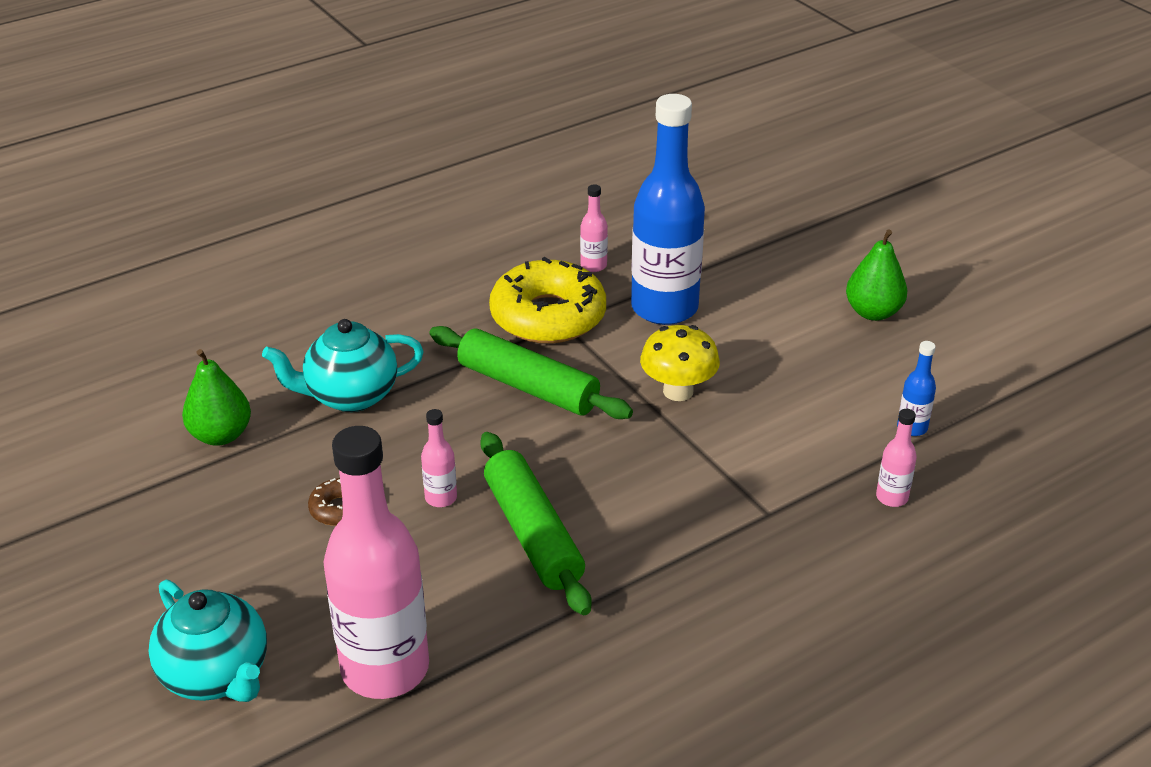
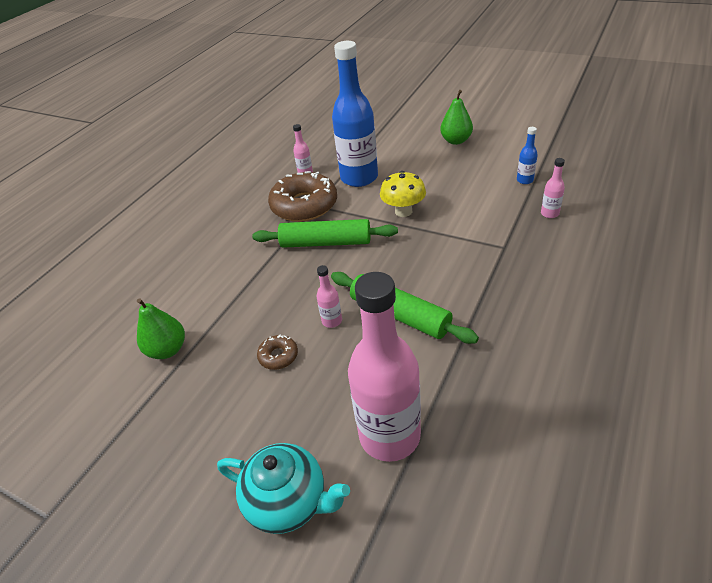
camera: 25 degrees left, 5 degrees up
(350, 396) = (230, 292): turquoise teapot -> none
(548, 316) = (304, 205): yellow donut -> brown donut

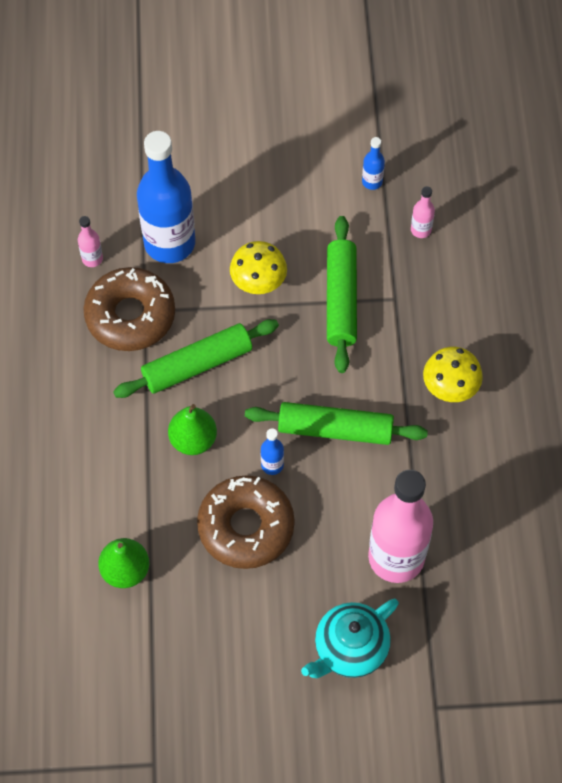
camera: 35 degrees left, 20 degrees up
(278, 356) = (246, 527): brown donut -> brown donut, size x2.24
(289, 502) = (349, 649): turquoise teapot -> turquoise teapot turned 150 degrees clockwise
(332, 321) = (272, 465): pink bottle -> blue bottle
(456, 141) = (255, 131): green pear -> green pear (193, 440)
(459, 236) = (341, 300): none -> green rolling pin
(520, 319) = (450, 388): none -> yellow mushroom

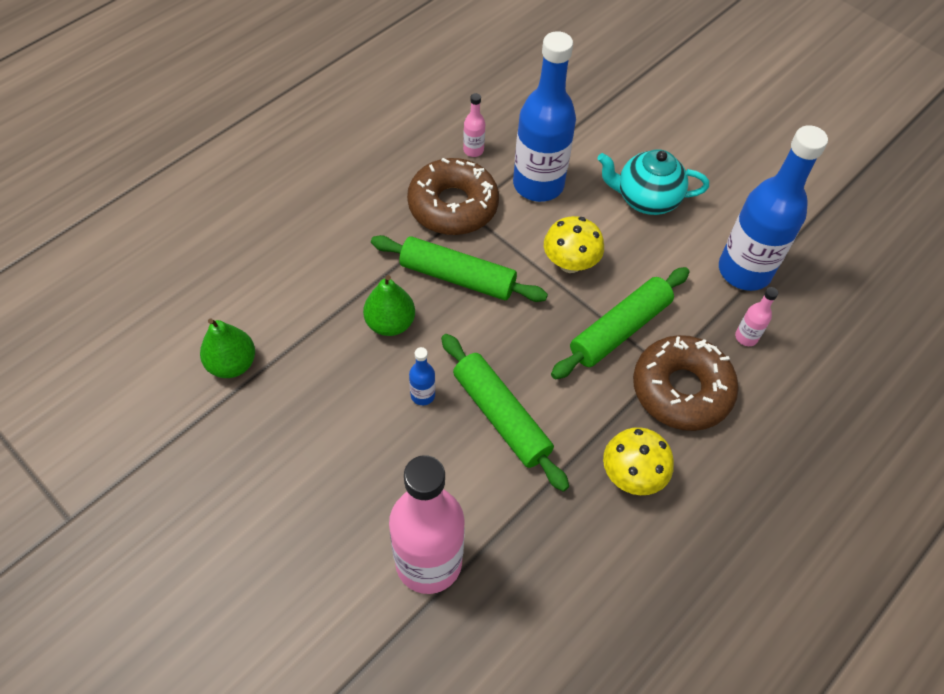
camera: 45 degrees right, 5 degrees down
(246, 527) = (348, 419): brown donut -> brown donut (681, 389)
(349, 649) = (304, 594): turquoise teapot -> turquoise teapot (646, 199)
(372, 182) = (744, 271): blue bottle -> blue bottle, size x2.44

